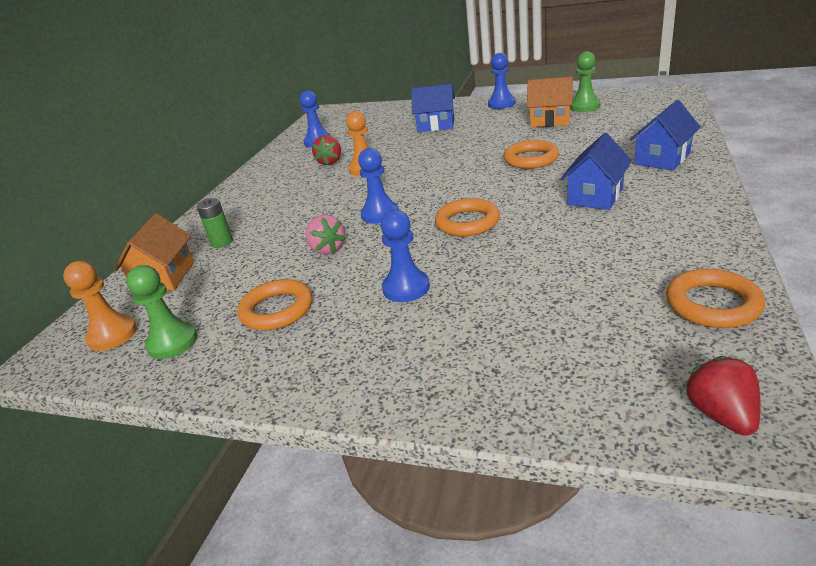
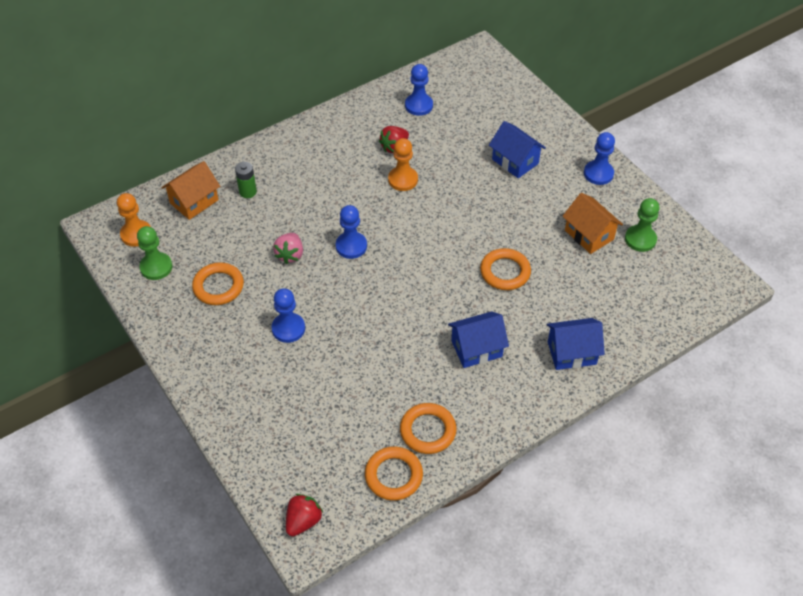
camera: 35 degrees right, 20 degrees up
(467, 222) = (382, 302): orange ring -> orange ring (428, 431)

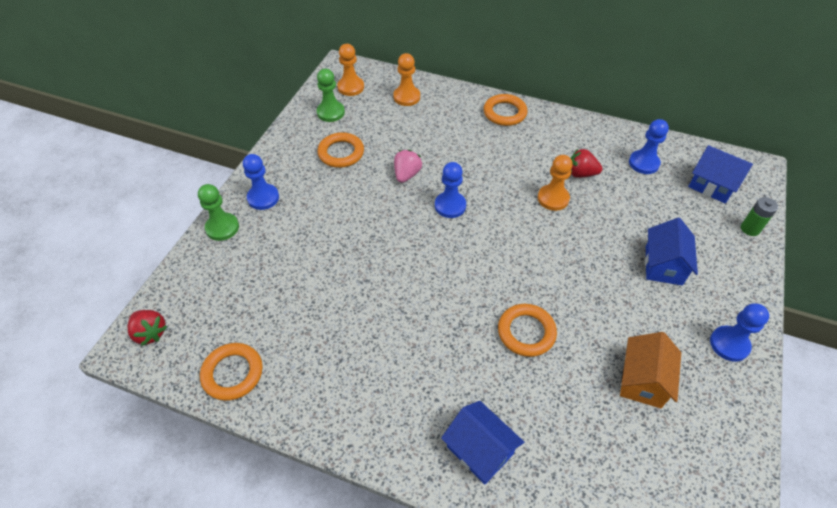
camera: 55 degrees right, 0 degrees up
(194, 202) = (406, 97): orange house -> orange pawn
(248, 192) = (444, 118): green battery -> green battery (750, 229)
(288, 328) = (334, 214): blue pawn -> blue pawn (263, 198)
(290, 255) = (407, 174): pink strawberry -> pink strawberry turned 135 degrees clockwise
(303, 521) = (150, 333): red strawberry -> red strawberry turned 45 degrees clockwise
(428, 431) = (297, 373): orange ring -> orange ring (504, 113)
(476, 348) = (418, 360): blue house -> blue house (712, 186)
(640, 239) = (688, 436): green pawn -> green pawn (222, 228)

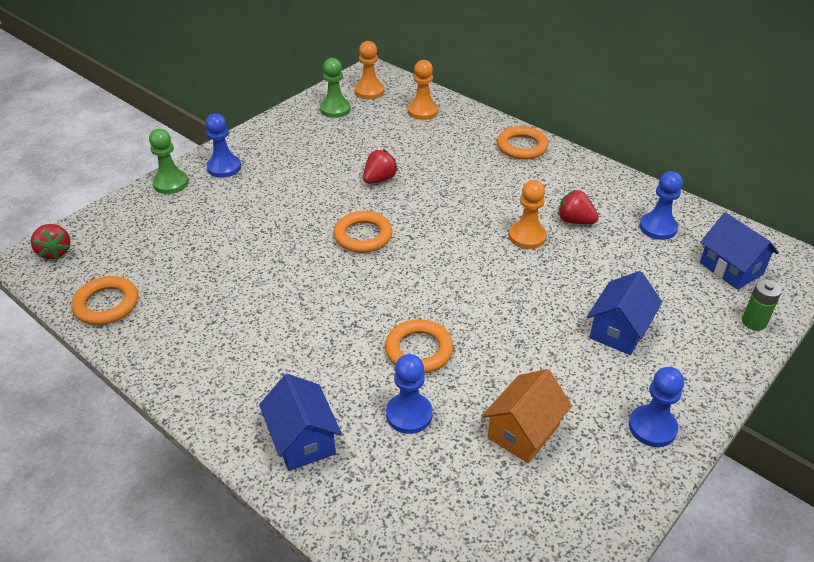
camera: 20 degrees right, 10 degrees down
(341, 153) = (324, 146): orange ring -> orange ring (363, 236)
(407, 174) = (379, 179): pink strawberry -> red strawberry
(450, 206) = (408, 217): blue pawn -> blue pawn (409, 414)

